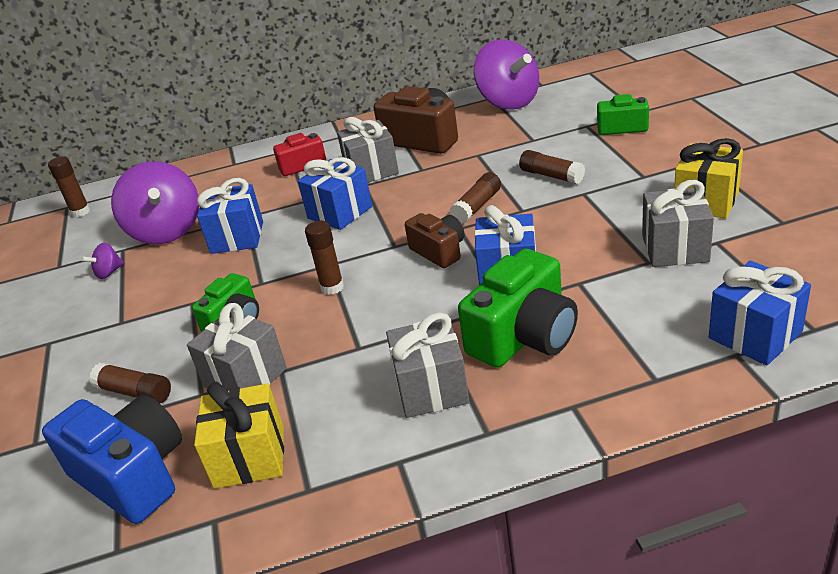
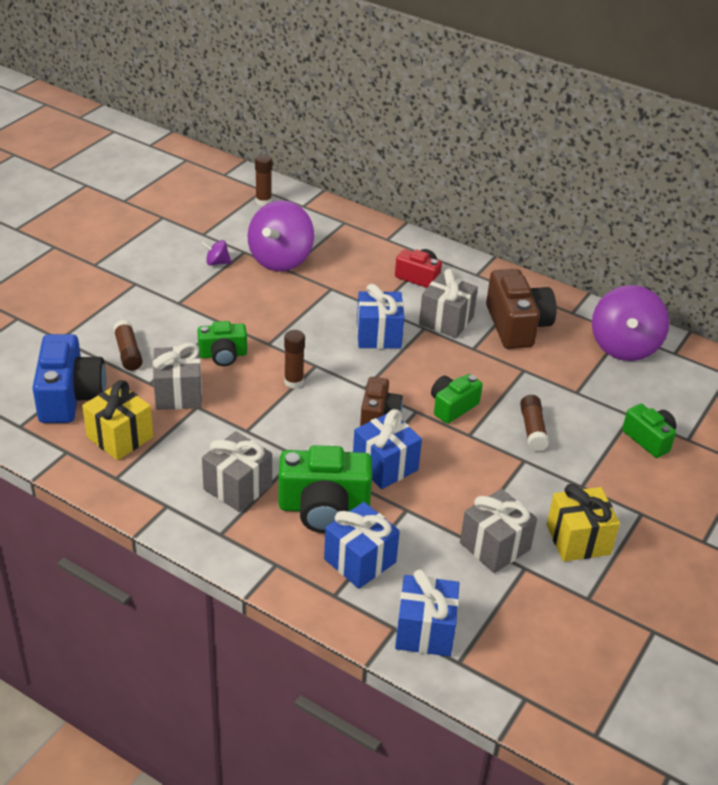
camera: 40 degrees right, 5 degrees up
(237, 237) = (305, 300): blue gift -> blue gift (360, 561)
(477, 206) = (452, 407): brown glue stick -> green camera

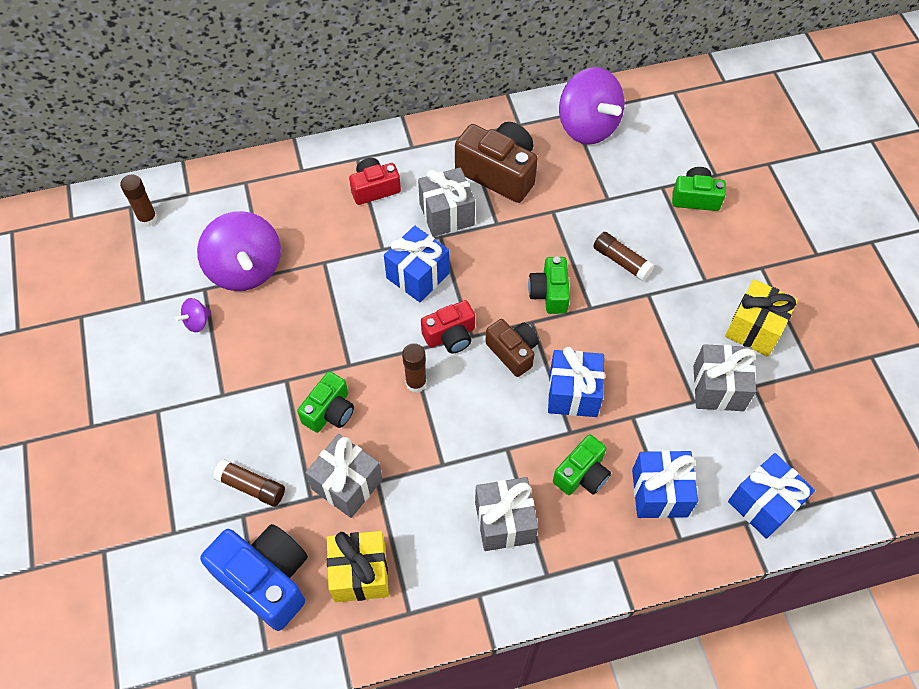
camera: 45 degrees left, 20 degrees up
(324, 507) = (582, 474): green camera -> green camera, size x0.60
(352, 377) = (450, 336): none -> red camera

